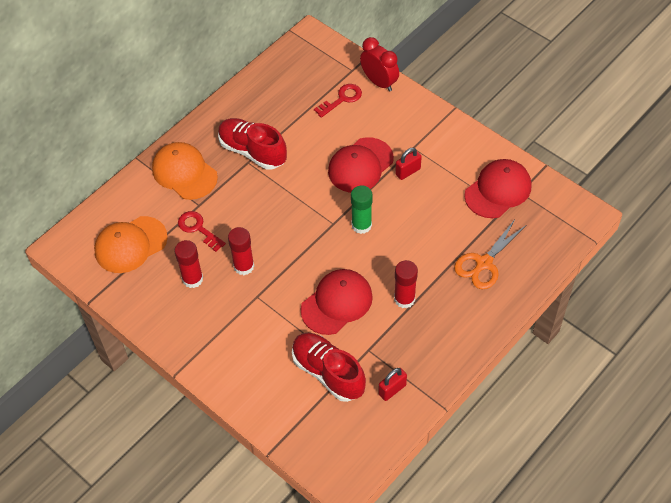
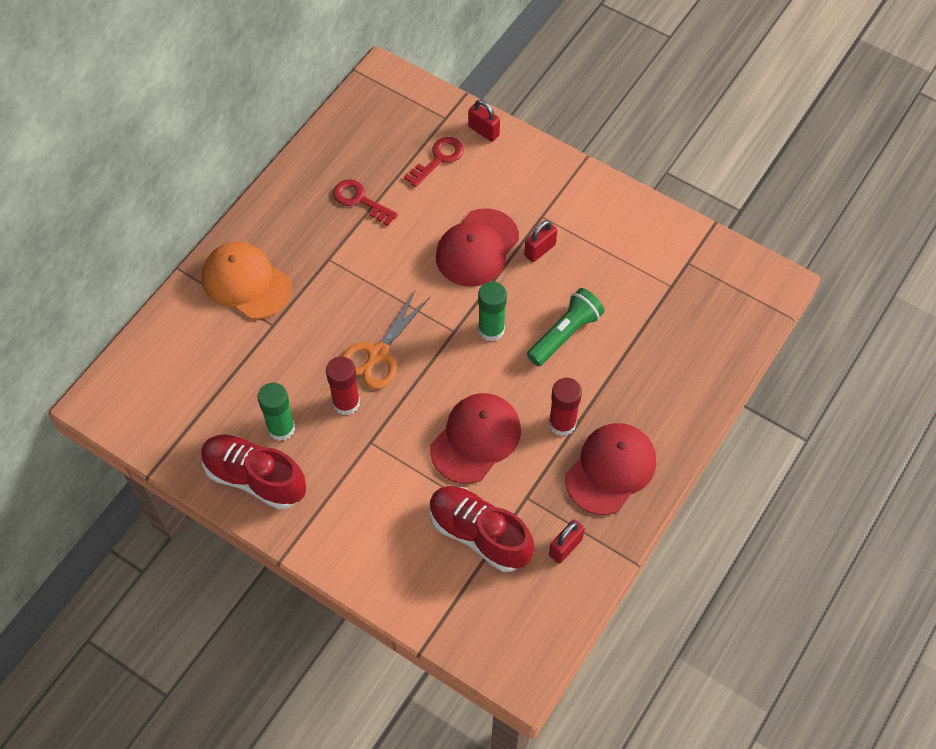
camera: 10 degrees left, 5 degrees up
(130, 245) = (190, 390): orange cap -> none
(192, 279) = (281, 428): red glue stick -> green glue stick
(198, 229) = (277, 358): red key -> red key (360, 200)
(252, 151) = (332, 243): red shoe -> red shoe (254, 478)
(379, 82) = (483, 131): red clock -> red padlock
(417, 234) = (565, 334): none -> green flashlight
(484, 263) = (656, 363): orange scissors -> orange scissors (378, 354)
(498, 190) = (659, 263): red cap -> red cap (610, 469)

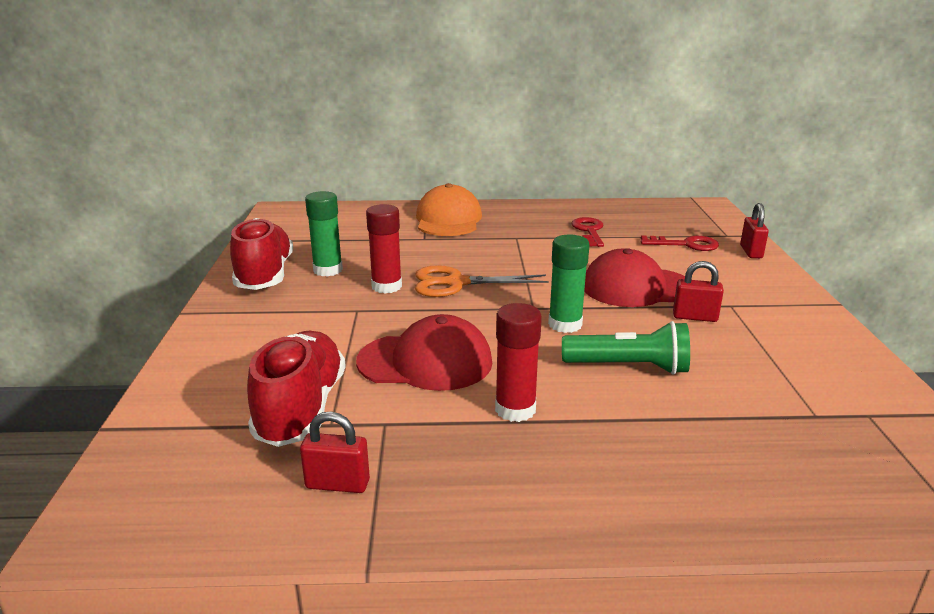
camera: 55 degrees right, 35 degrees down
(610, 469) = (497, 475): red cap -> none

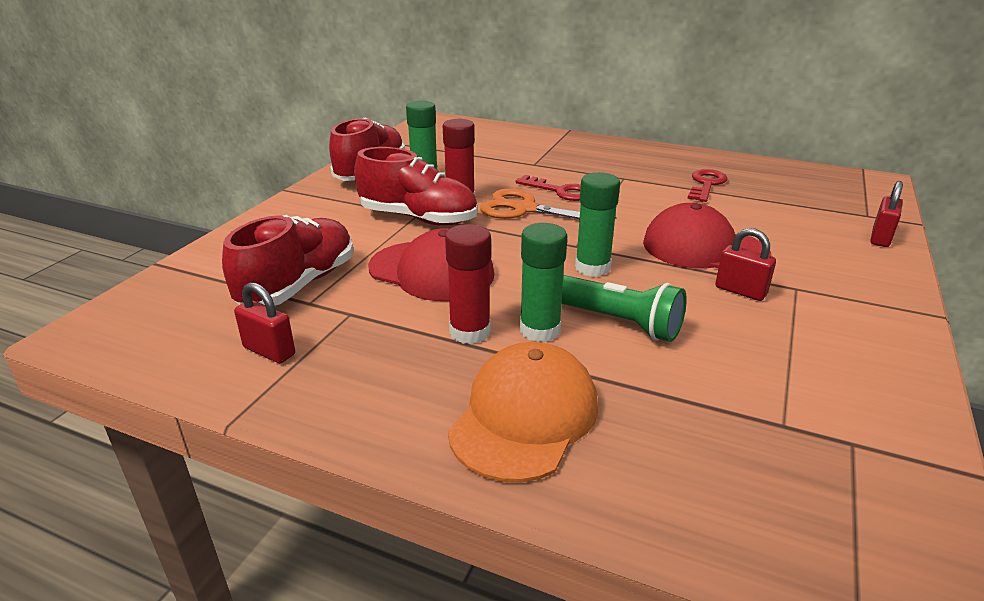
camera: 25 degrees right, 5 degrees up
(362, 313) = (418, 218): none -> red shoe
(448, 220) = (572, 151): orange cap -> orange cap (524, 416)
(573, 391) = (540, 330): none -> green glue stick
(685, 245) = (805, 216): red key -> red key (559, 191)

